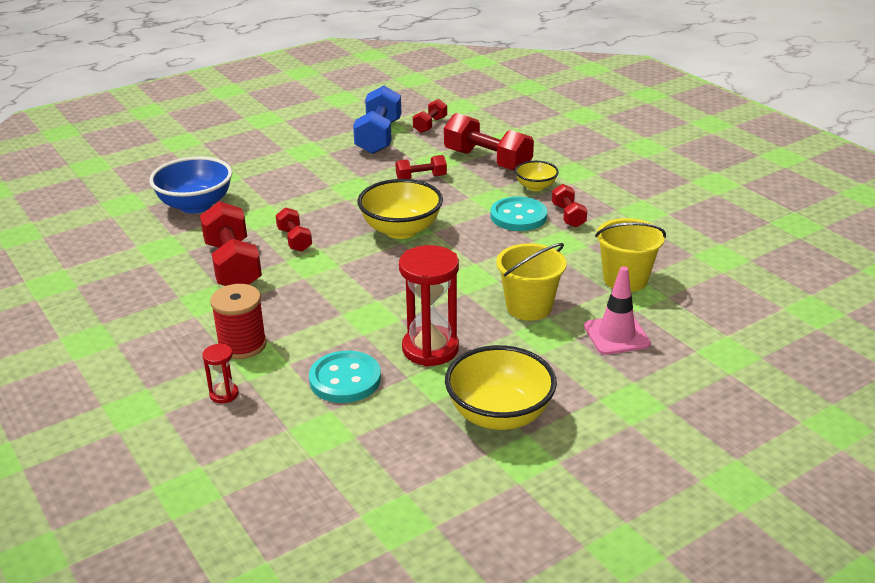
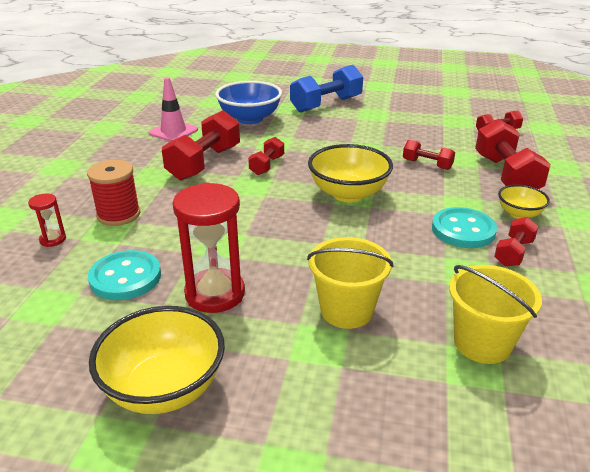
camera: 45 degrees right, 0 degrees up
(379, 137) = (441, 124): blue dumbbell -> blue dumbbell (326, 104)
(616, 335) = (385, 392): pink traffic cone -> pink traffic cone (173, 132)

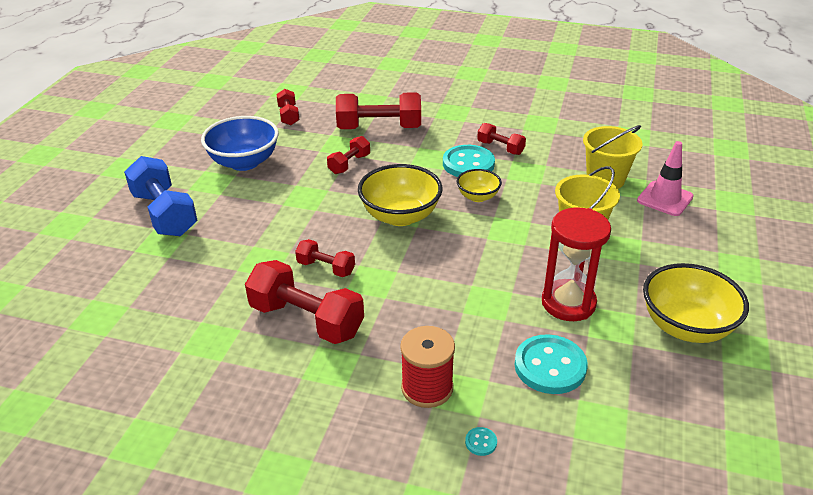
camera: 85 degrees left, 5 degrees up
(53, 239) = (481, 442): red hourglass -> turquoise button
(173, 132) = (195, 356): pink traffic cone -> pink traffic cone (665, 199)
(250, 119) = (181, 281): blue bowl -> blue bowl (244, 162)
(519, 214) = (445, 135): yellow bowl -> yellow bowl (478, 197)

